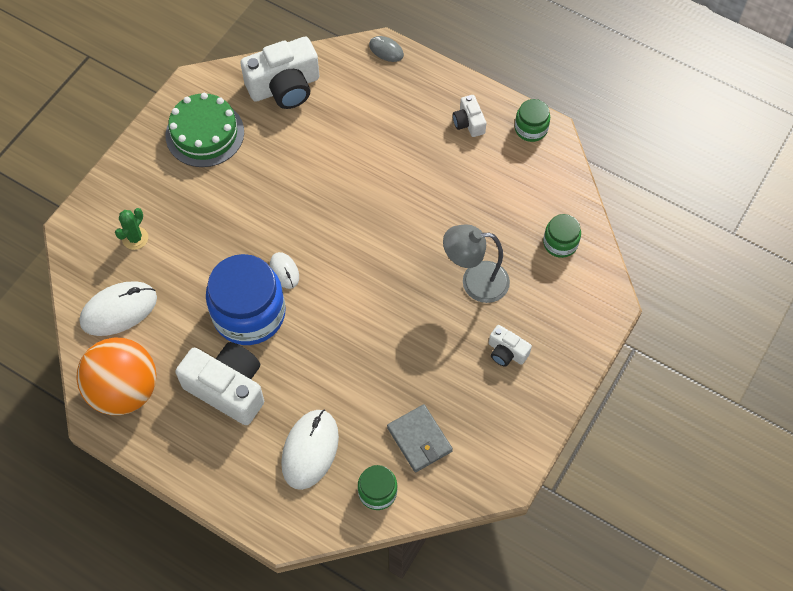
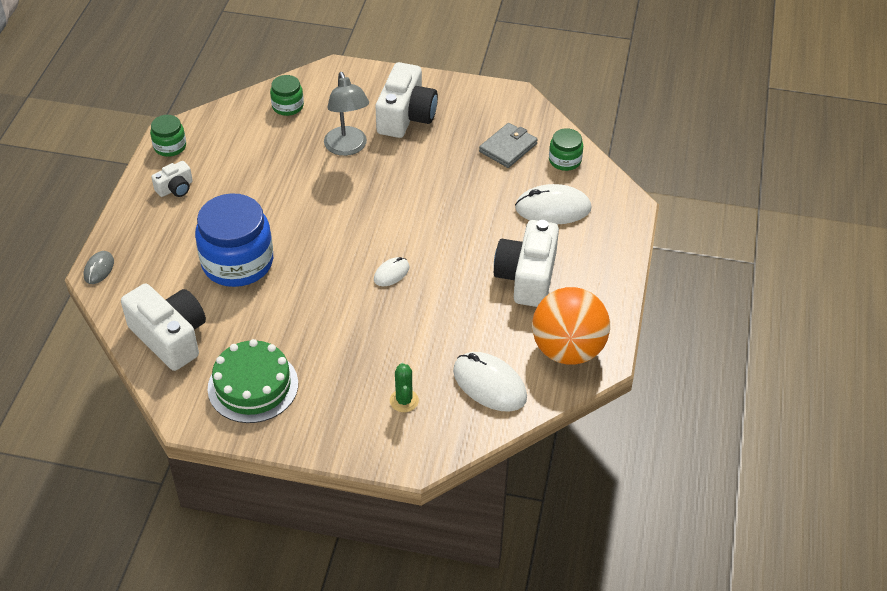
camera: 110 degrees left, 15 degrees down
(135, 238) = (404, 401): green cactus -> green cactus turned 75 degrees clockwise
(249, 313) = (447, 285): blue jar -> blue jar (237, 262)
(506, 352) = (406, 116): white camera -> white camera, size x1.98

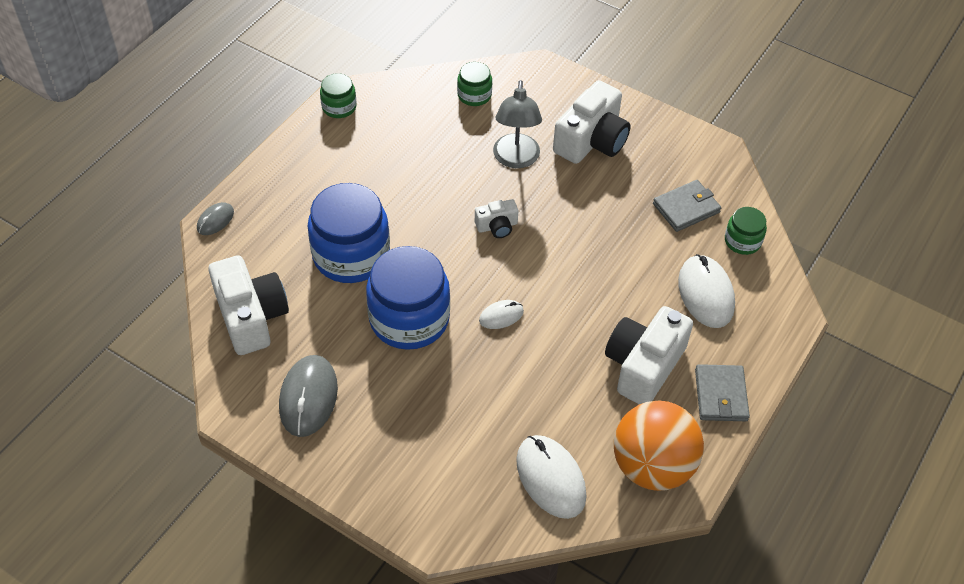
camera: 20 degrees right, 5 degrees up
(175, 188) = (325, 154): white camera -> white camera (497, 226)
(253, 386) = (308, 397): green cake -> grey mouse
(313, 298) = (409, 318): none -> blue jar
(404, 401) = (453, 466): green cactus -> none
(553, 208) = (705, 294): white mouse -> white mouse turned 60 degrees clockwise
(598, 281) = (720, 395): none -> grey wallet

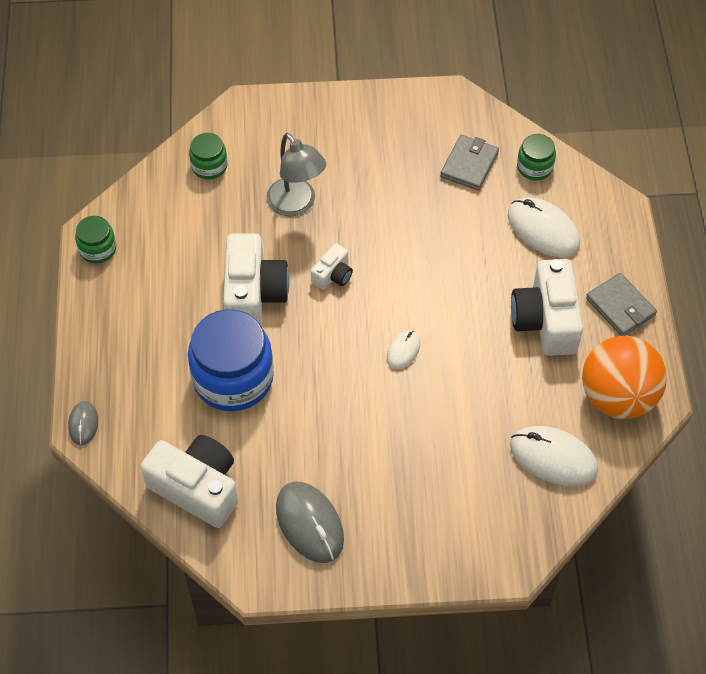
camera: 35 degrees left, 5 degrees up
(409, 318) = (332, 402): blue jar -> none
(591, 140) = (345, 149): white camera -> white camera (253, 294)

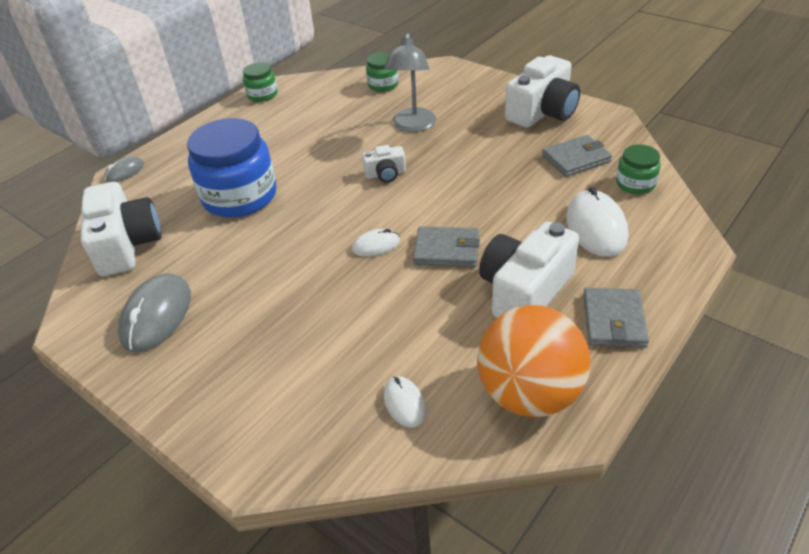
camera: 45 degrees right, 15 degrees down
(253, 294) = (318, 158): white camera -> white camera (542, 112)
(459, 320) = (446, 250): none -> grey wallet
(553, 458) = (404, 403): white mouse -> white mouse, size x0.54

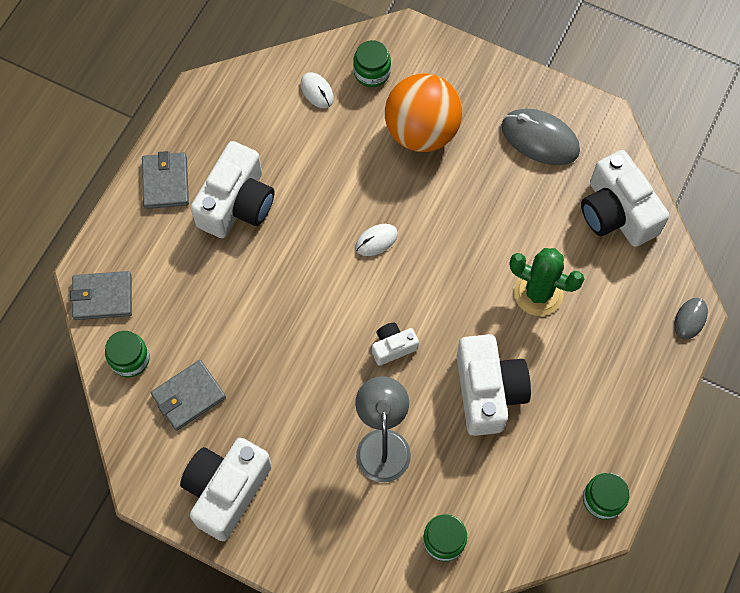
camera: 165 degrees right, 25 degrees up
(156, 315) = (540, 139): grey mouse -> grey mouse turned 60 degrees counterclockwise
(240, 196) = (538, 293): blue jar -> green cactus
(316, 145) = (488, 391): none -> white camera
(322, 418) = (372, 72): none -> green jar
(446, 250) = (310, 242): grey wallet -> grey wallet (102, 297)
(529, 393) = (230, 111): orange ball -> orange ball (422, 131)
(596, 227) = (173, 289): white mouse -> none

